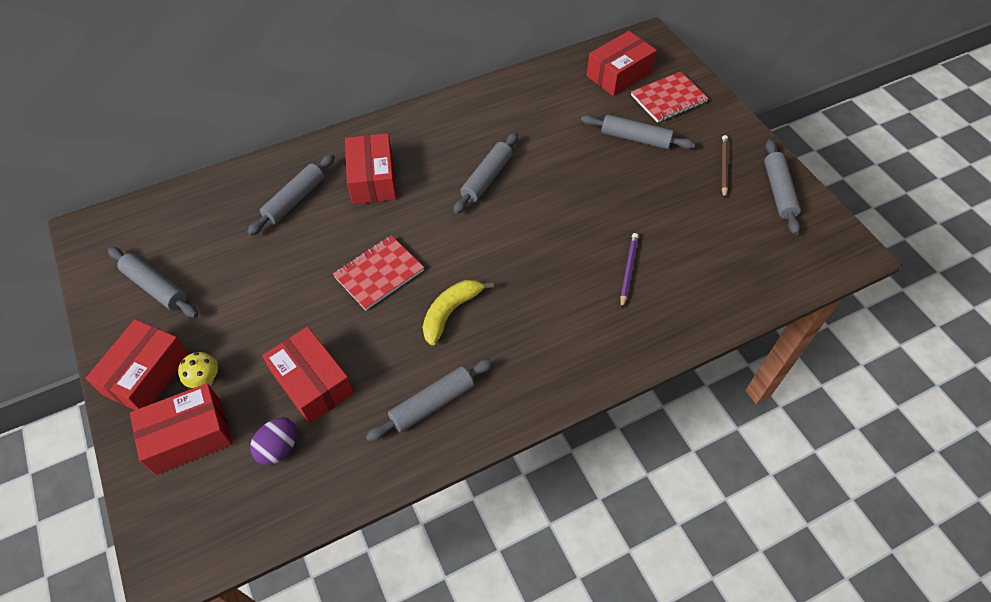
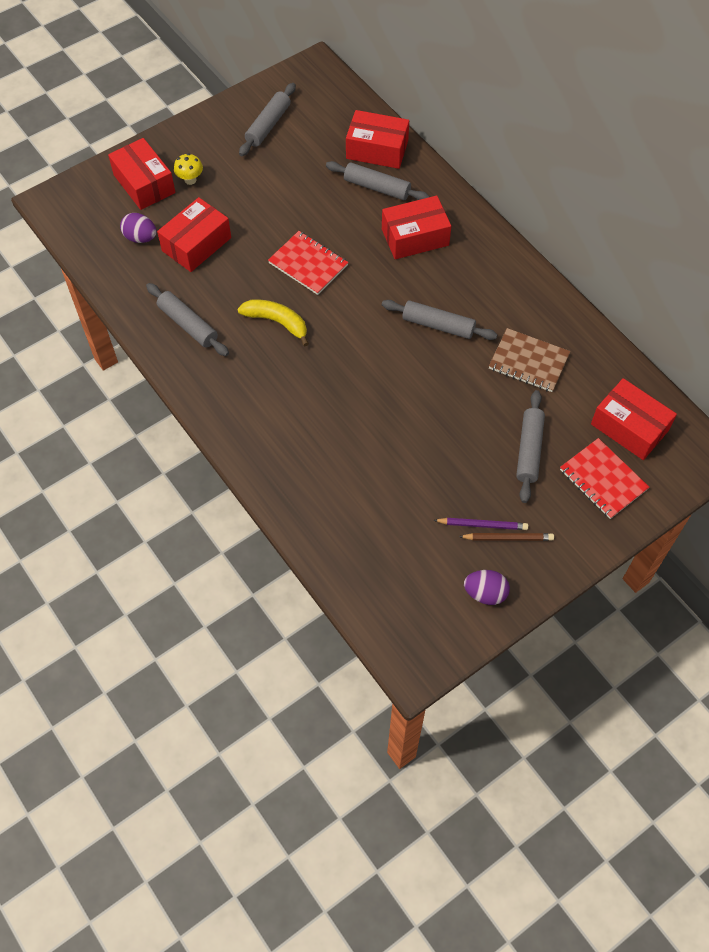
camera: 80 degrees right, 5 degrees up
(147, 374) = (190, 145): red box -> red box (377, 149)
(541, 123) = (528, 361): none -> brown notebook
(628, 270) = (348, 454): purple pencil -> purple pencil (482, 525)
(778, 191) = (485, 593): grey rolling pin -> purple egg

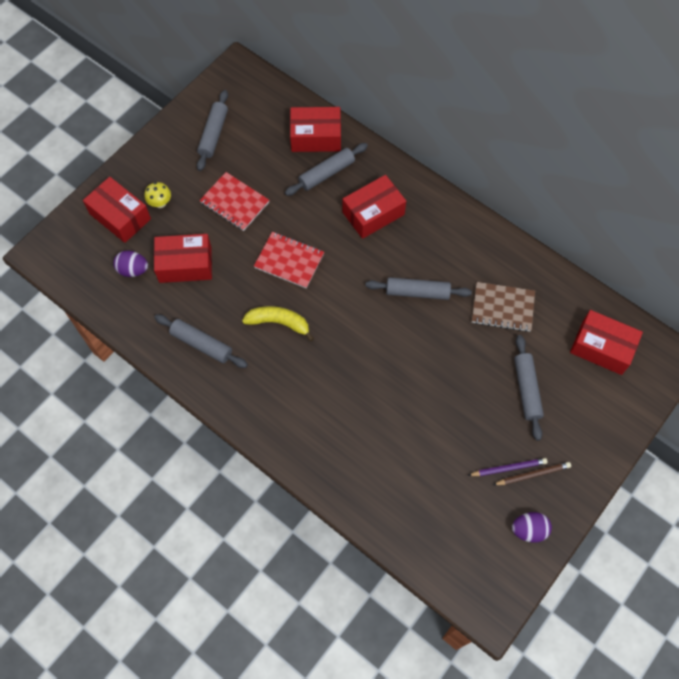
camera: 15 degrees left, 5 degrees up
(196, 244) = (185, 264): red box -> red box turned 60 degrees clockwise
(377, 187) = (326, 173): grey rolling pin -> grey rolling pin turned 45 degrees counterclockwise
(603, 479) = (594, 401): red notebook -> red notebook (235, 202)

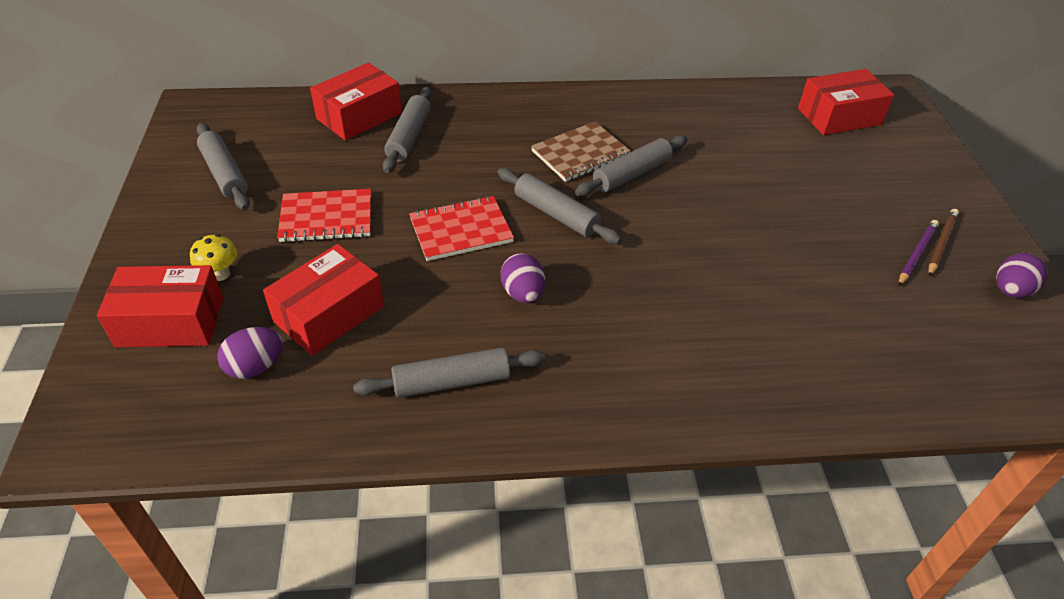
camera: 45 degrees left, 20 degrees down
(279, 323) = (523, 293): yellow banana -> purple egg
(373, 213) = (502, 141): red box -> none
(502, 307) = (722, 139): brown notebook -> brown notebook (580, 154)
(526, 389) = (833, 183): grey rolling pin -> grey rolling pin (556, 214)

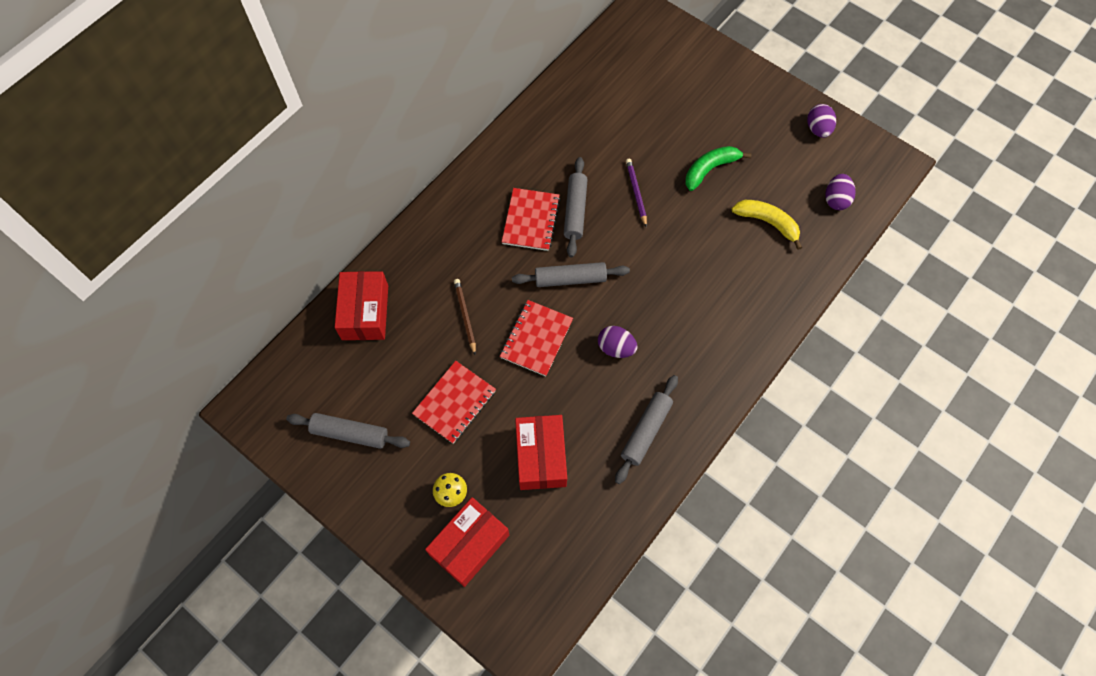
camera: 45 degrees left, 20 degrees up
(255, 367) = (548, 520): purple egg -> purple egg (836, 199)
(409, 137) = (419, 300): grey rolling pin -> none
(580, 154) = (531, 220): brown notebook -> red notebook
(822, 237) = (710, 169): none -> green banana
(838, 322) = (767, 223): none -> yellow banana
(839, 116) = (632, 59): red box -> none
(916, 254) = (761, 141): purple pencil -> purple pencil (636, 192)
(941, 244) = (765, 122): brown pencil -> brown pencil (465, 316)

